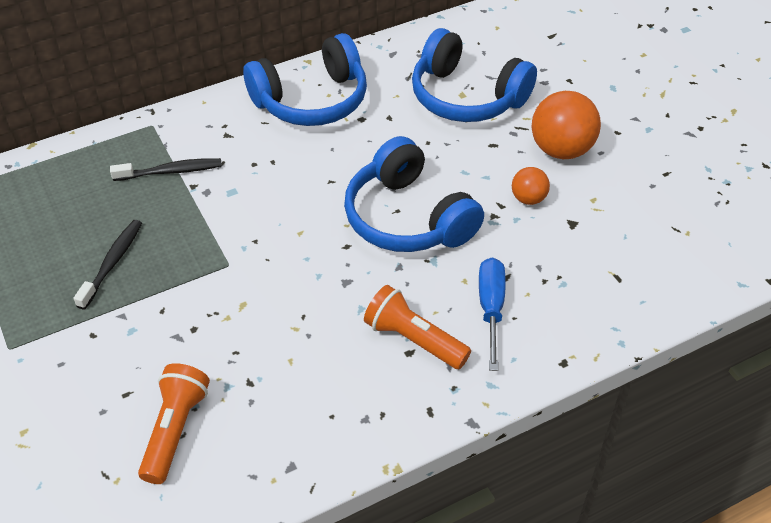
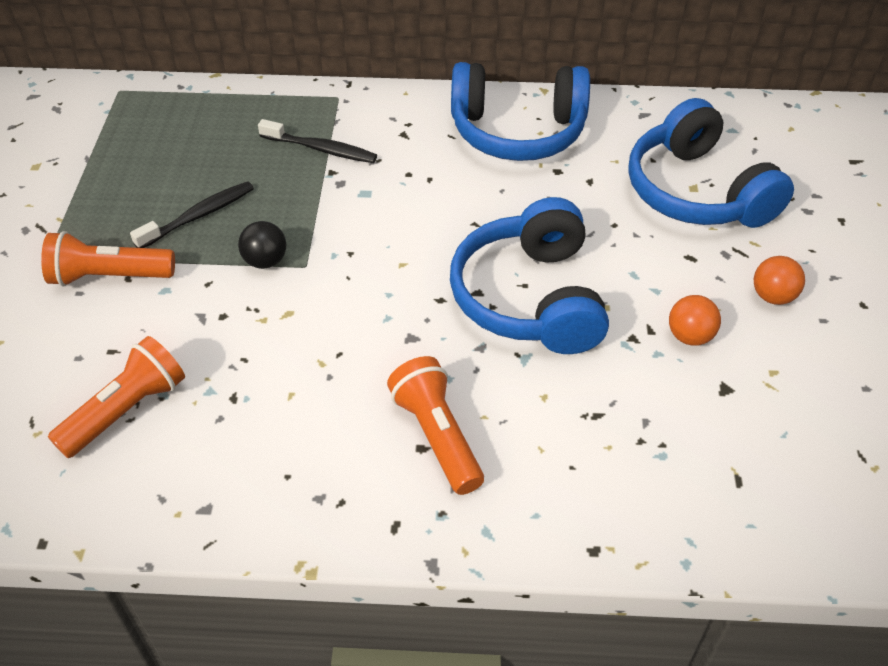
camera: 30 degrees right, 0 degrees up
(76, 340) = (109, 276): none -> orange flashlight
(194, 274) = (265, 261): none -> black ball
(491, 308) = (552, 442): blue screwdriver -> none
(561, 150) = (772, 296): orange ball -> orange ball, size x0.54

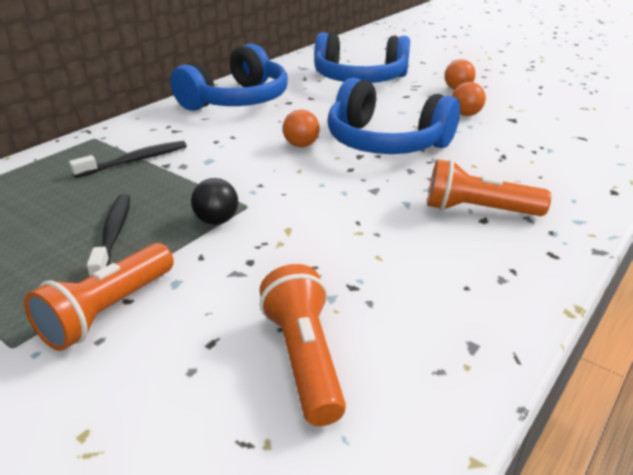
camera: 55 degrees left, 15 degrees down
(457, 237) = (301, 145): none -> orange ball

